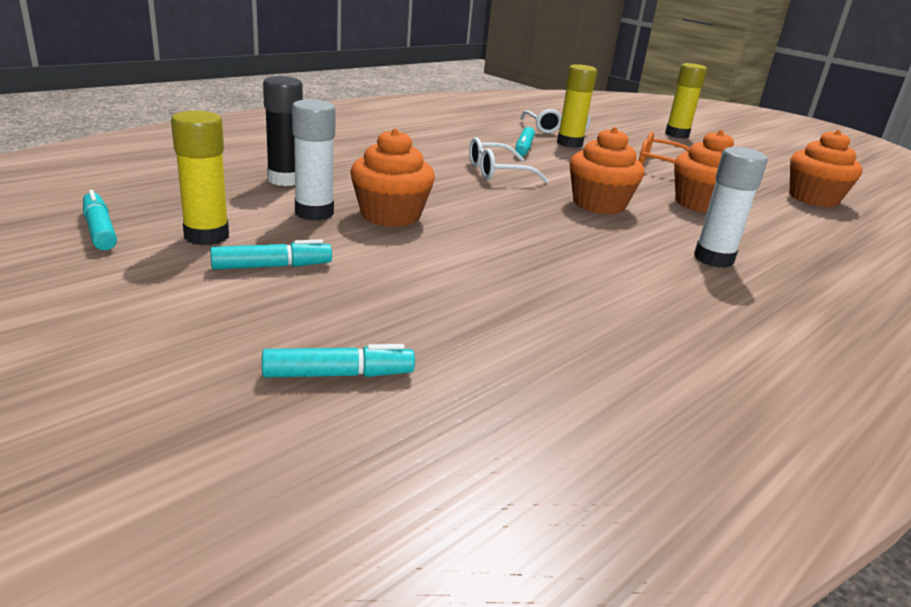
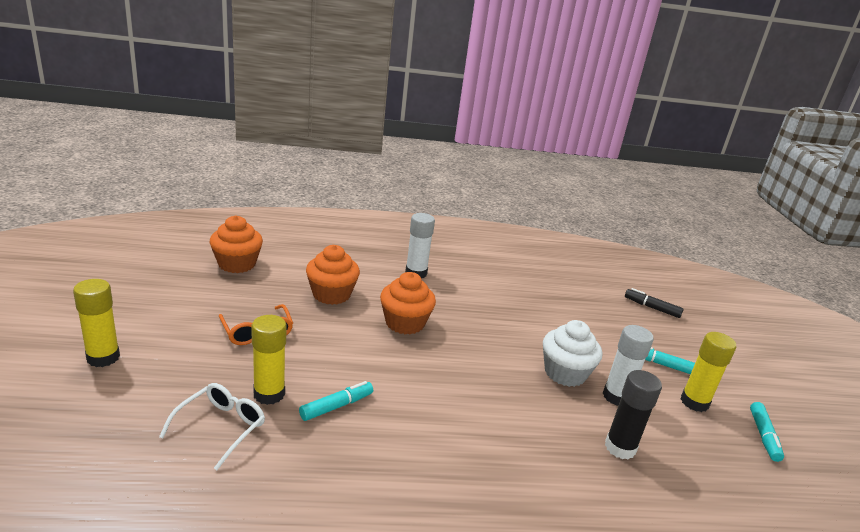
camera: 140 degrees left, 0 degrees up
(338, 374) = (651, 308): turquoise marker -> black marker
(390, 215) = (565, 373): orange cupcake -> white cupcake
(497, 172) = (424, 383): white glasses -> none

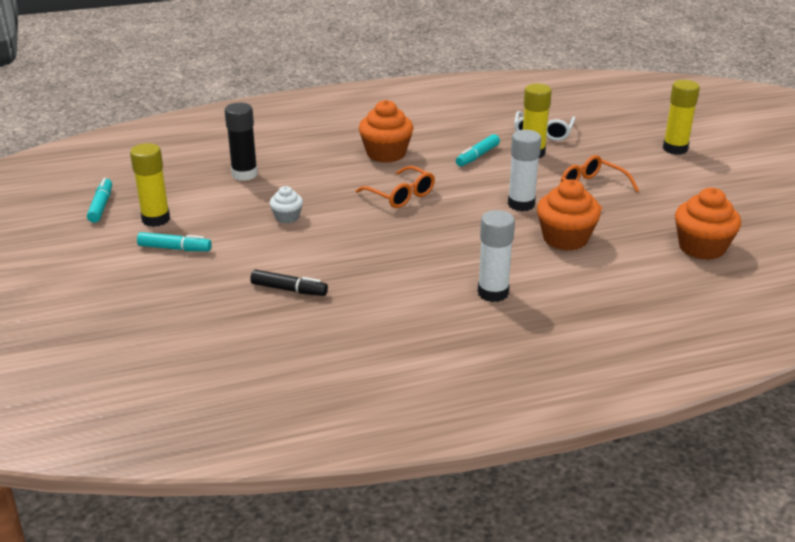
camera: 170 degrees right, 5 degrees up
(405, 323) = (466, 227): orange cupcake -> orange cupcake (386, 153)
(449, 371) = (400, 195): none -> orange glasses
(565, 373) = (287, 217): white cupcake -> white cupcake, size x0.55
(616, 396) = (237, 208): white glue stick -> white glue stick (521, 204)
(651, 308) = (150, 325): black marker -> black marker (289, 289)

